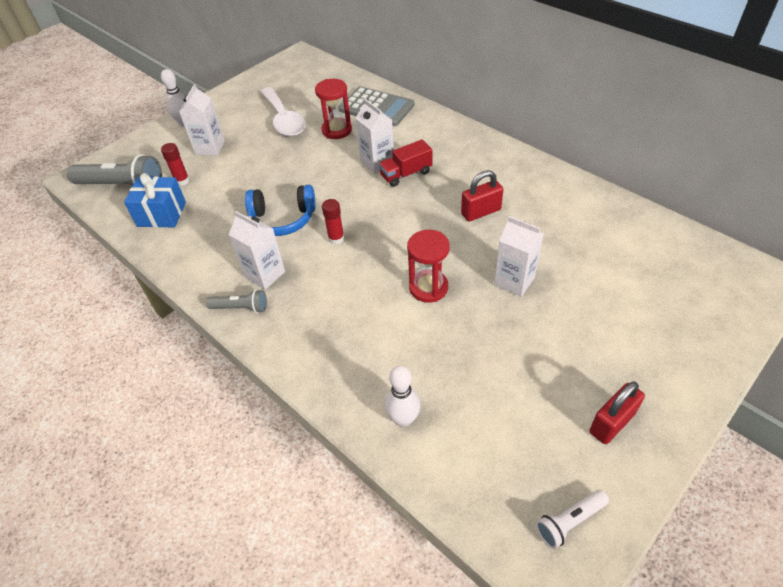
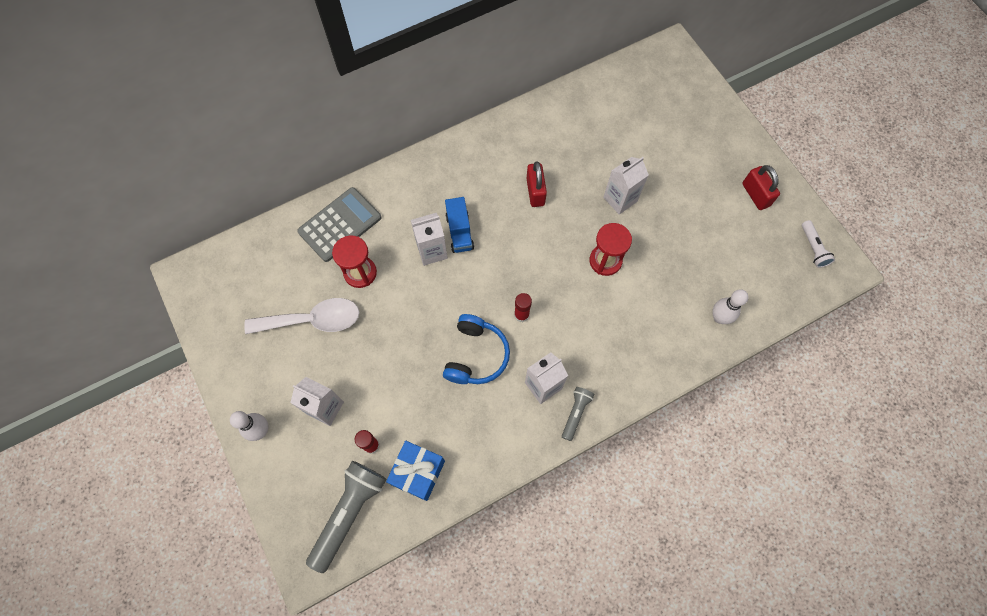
camera: 75 degrees left, 20 degrees up
(406, 174) = (459, 232): red truck -> blue truck

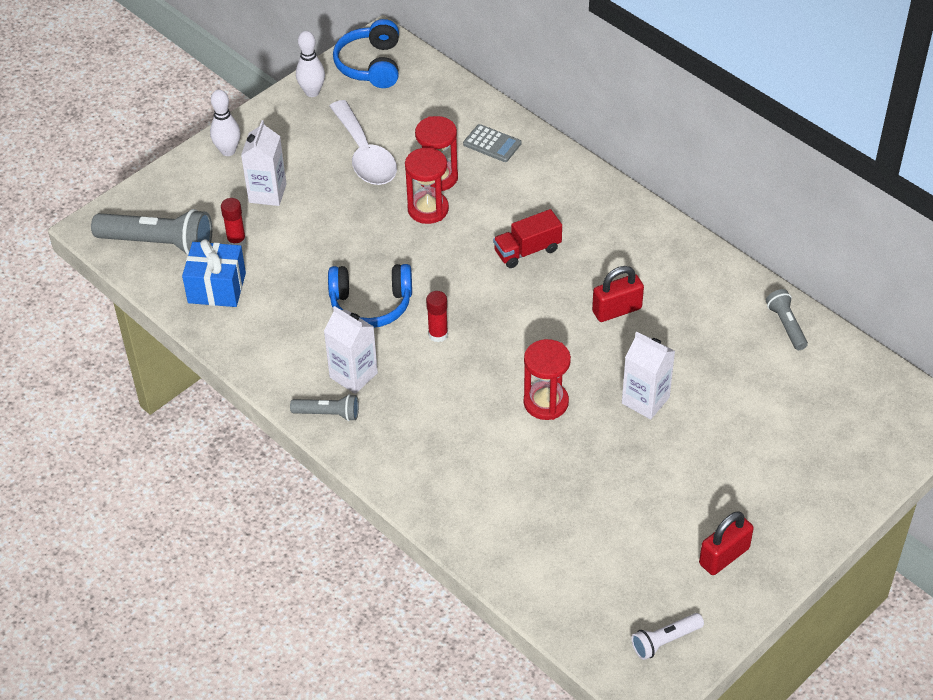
camera: 75 degrees right, 20 degrees down
(209, 290) = (371, 65): none -> blue headphones
(340, 225) = (492, 144): grey calculator -> grey calculator, size x0.56
(391, 289) = (428, 209): none -> red hourglass
(432, 251) = (491, 232): white carton -> none
(459, 232) = (527, 251): blue truck -> red truck
(580, 99) = (786, 325): none -> grey flashlight
(719, 317) = (510, 542): white bowling pin -> white bowling pin (312, 92)

